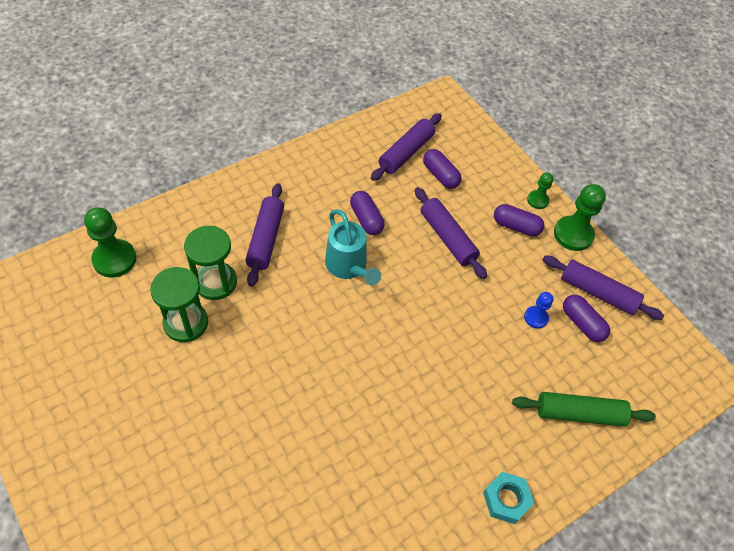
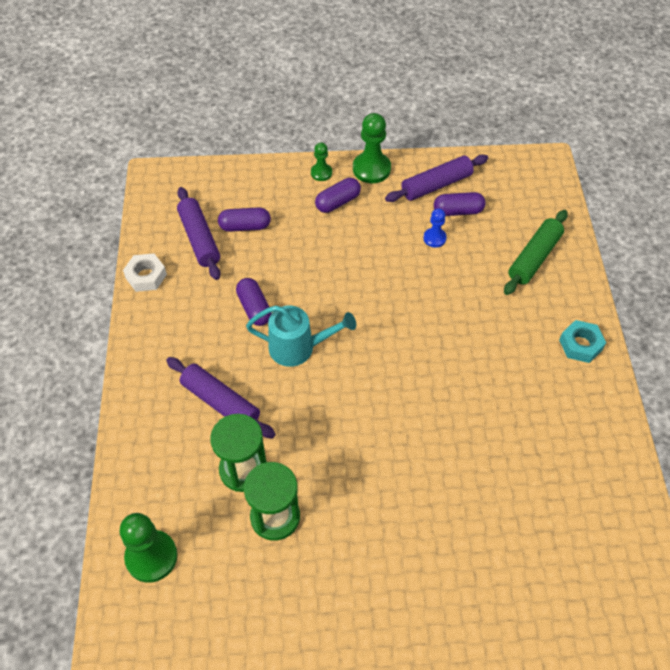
camera: 55 degrees left, 0 degrees up
(347, 138) = (146, 276): none -> white nut
(366, 219) = (254, 308): purple capsule -> purple capsule turned 60 degrees clockwise
(447, 238) = (317, 257): purple rolling pin -> none

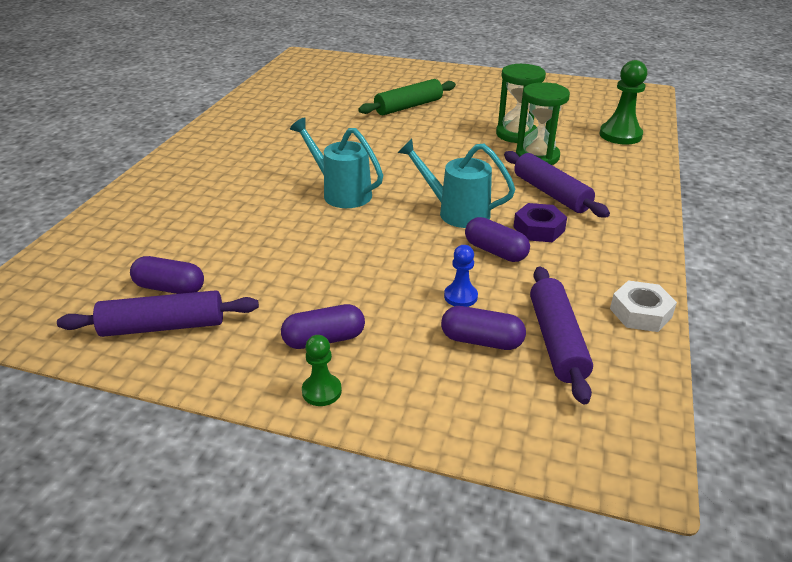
camera: 160 degrees left, 20 degrees down
(225, 345) = (539, 229): none -> purple nut
(254, 308) = (495, 251): purple capsule -> purple capsule turned 45 degrees counterclockwise
(371, 169) = (236, 375): green pawn -> none
(408, 345) = (341, 193): none -> turquoise watering can
(434, 238) = (230, 267): blue pawn -> blue pawn (460, 296)
(534, 258) = (139, 226): green rolling pin -> green rolling pin (408, 107)
(580, 345) = (181, 164): turquoise nut -> none

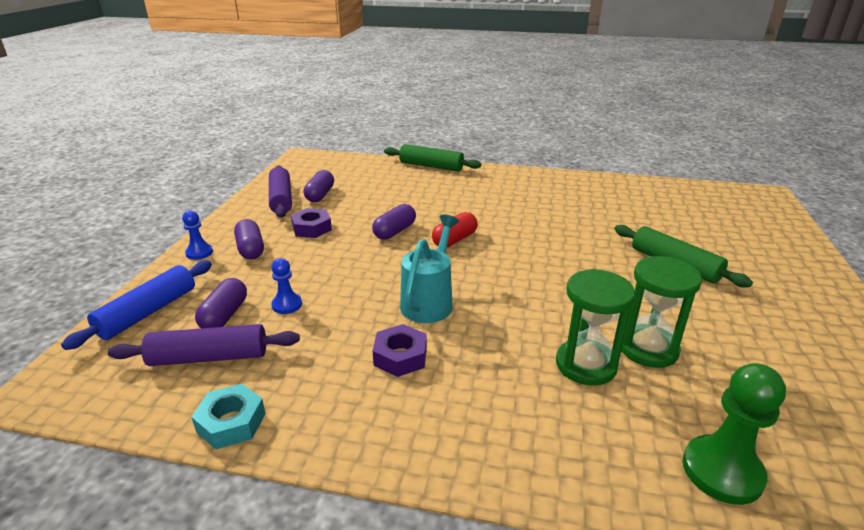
camera: 85 degrees right, 5 degrees down
(125, 196) = (431, 166): none -> green rolling pin
(279, 290) = (312, 228): none -> purple nut
(321, 391) = (199, 253): green pawn -> blue pawn
(341, 193) = (454, 240): turquoise watering can -> red capsule
(476, 411) = (148, 312): none -> blue rolling pin
(495, 251) = (356, 325): purple capsule -> purple capsule (394, 231)
(551, 193) = (485, 371): purple rolling pin -> none
(640, 313) = (231, 422): white nut -> turquoise nut

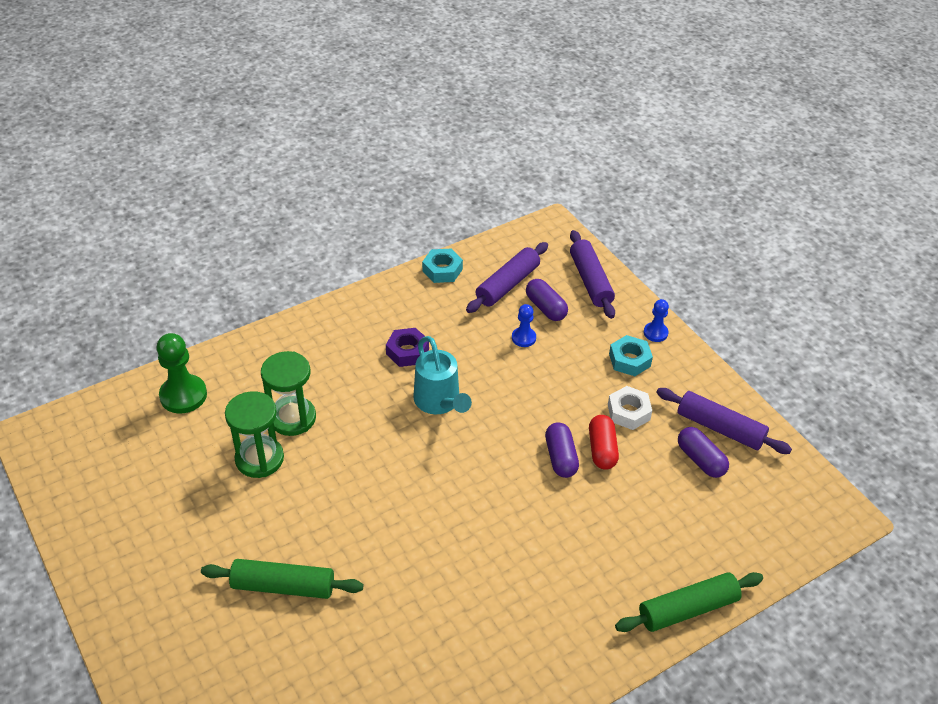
camera: 135 degrees right, 15 degrees up
(148, 312) = (590, 281): blue rolling pin -> purple rolling pin
(250, 249) = (629, 360): purple capsule -> turquoise nut
(312, 228) = (628, 412): purple nut -> white nut
(454, 240) = (499, 483): red capsule -> red capsule (602, 450)

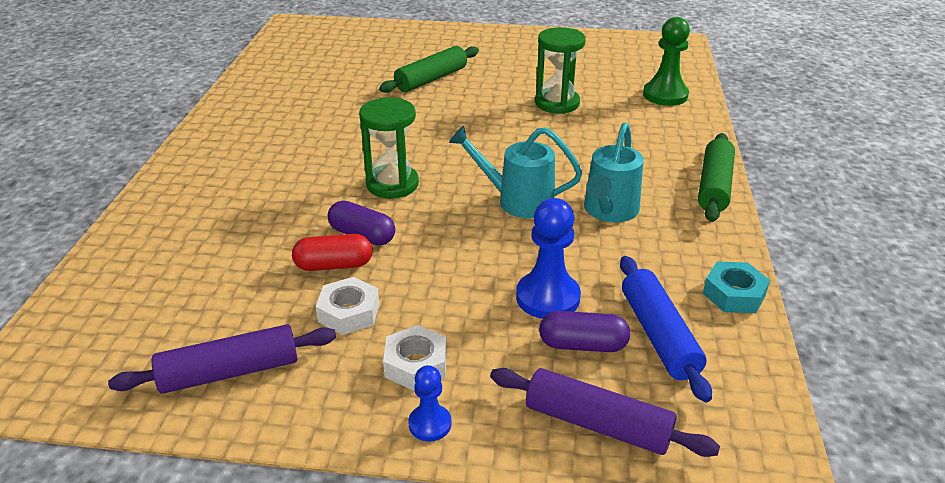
camera: 130 degrees right, 10 degrees down
(292, 418) = (585, 128): green hourglass -> green hourglass (392, 184)
(407, 351) = (608, 211): purple nut -> turquoise watering can
(507, 284) = (659, 335): purple rolling pin -> blue rolling pin
(523, 338) = (547, 297): blue pawn -> blue pawn, size x1.78
(602, 450) = (334, 265): red capsule -> red capsule turned 45 degrees counterclockwise
(629, 360) = (416, 364): turquoise nut -> white nut
(688, 609) = (135, 218): green rolling pin -> green rolling pin (714, 186)
(700, 460) = (223, 325): purple capsule -> none

